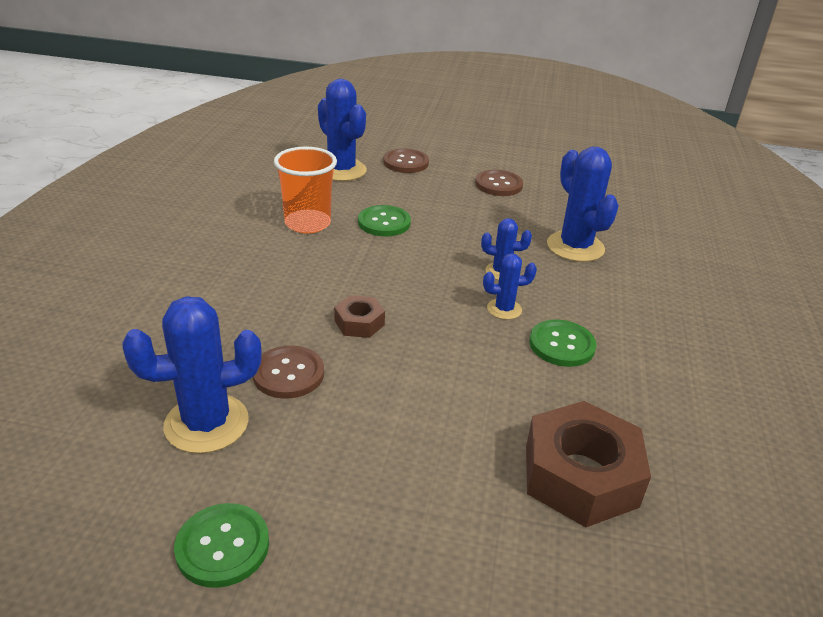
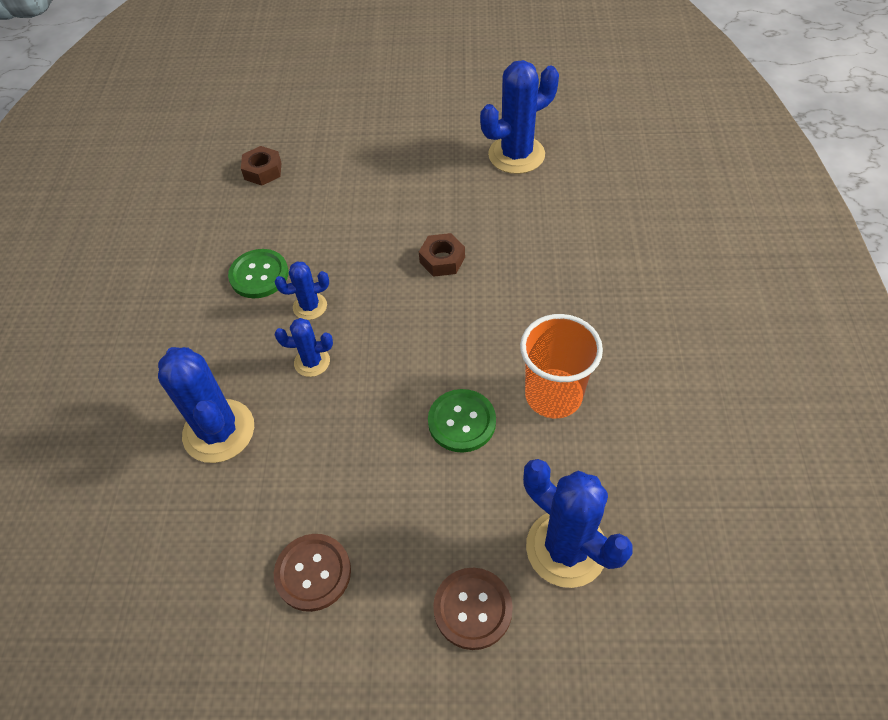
camera: 175 degrees right, 20 degrees up
(222, 546) = (466, 99): green button -> none
(288, 374) = (480, 200): brown button -> none
(580, 475) = (263, 171): brown nut -> brown nut, size x0.50

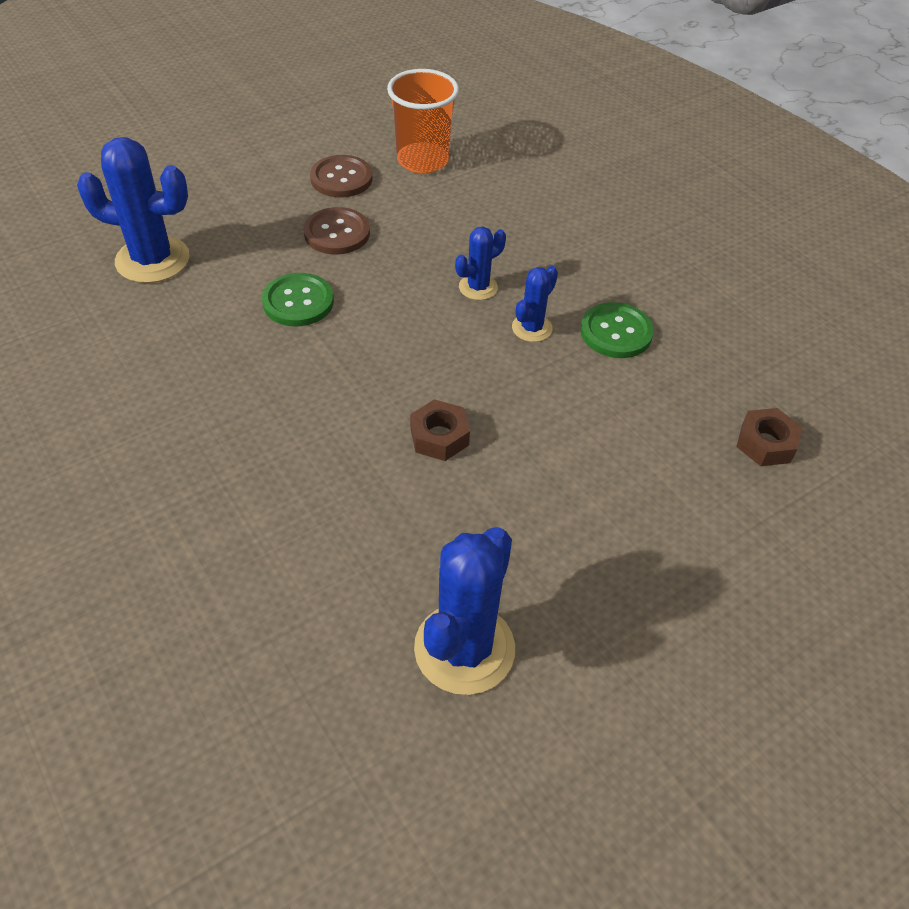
camera: 140 degrees right, 5 degrees down
(219, 431) = (500, 215): blue cactus -> none
(472, 609) = (209, 205): brown button -> brown button (337, 233)
(553, 395) = (222, 357): orange cup -> orange cup (422, 160)

